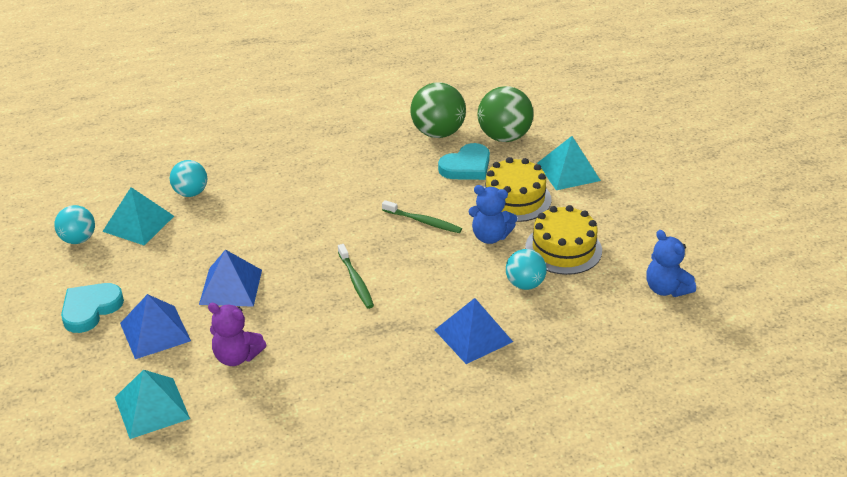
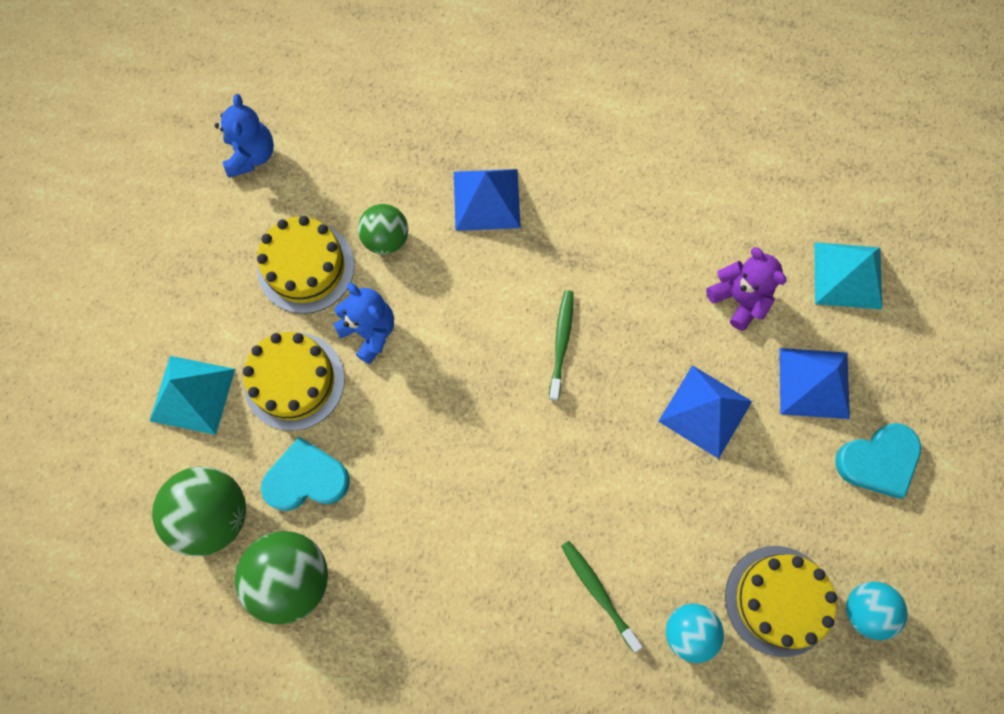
camera: 150 degrees left, 35 degrees up
(138, 223) = (778, 600): turquoise pyramid -> yellow cake
(423, 221) = (427, 401): green toothbrush -> green toothbrush (598, 592)
(525, 284) = (386, 239): turquoise ball -> green ball

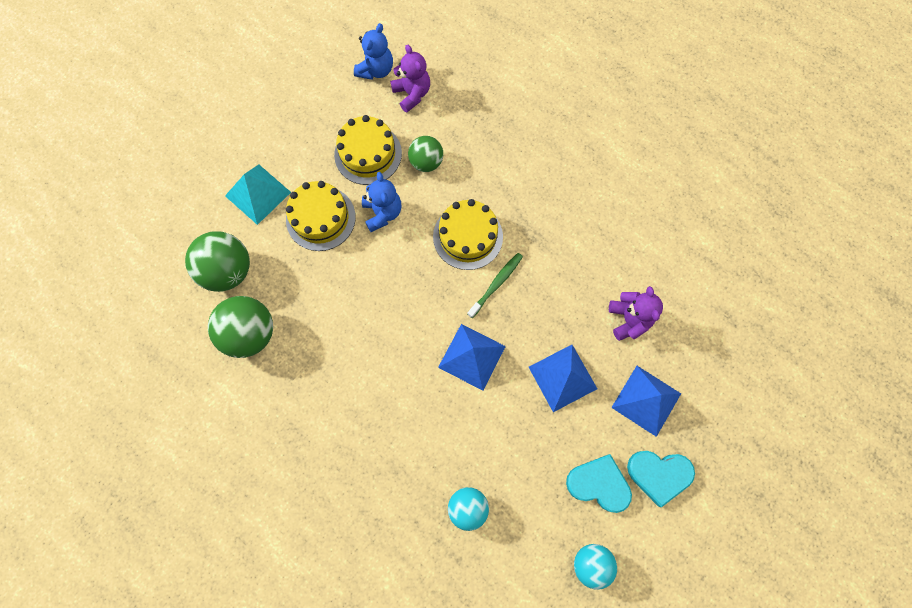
camera: 30 degrees right, 0 degrees up
(306, 478) = (293, 280): turquoise heart -> turquoise heart (599, 484)
(316, 162) = (412, 94): none -> purple teddy bear
(486, 199) = (503, 170): blue pyramid -> blue pyramid (471, 356)
(598, 592) = (426, 449): green toothbrush -> none
(778, 600) = (537, 523): yellow cake -> yellow cake (468, 236)
(848, 275) = (712, 344): turquoise pyramid -> none

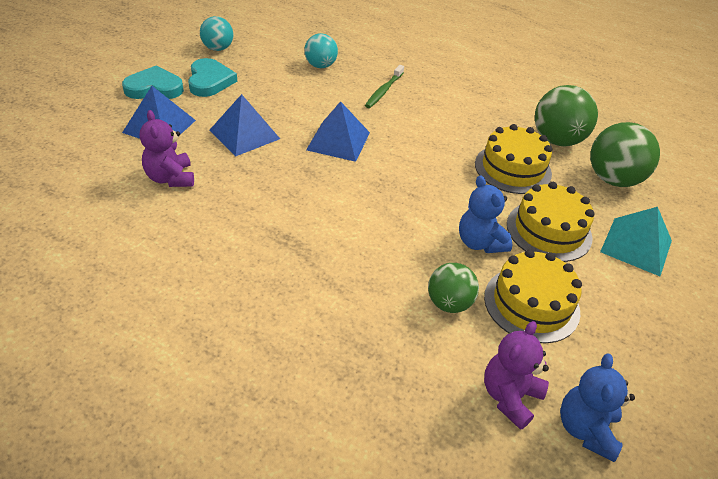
camera: 165 degrees right, 30 degrees down
(412, 94) = (509, 397): purple teddy bear -> purple teddy bear turned 75 degrees clockwise
(468, 236) = (368, 231): yellow cake -> yellow cake (512, 168)
(496, 284) = (324, 193): green toothbrush -> green toothbrush (383, 91)
(599, 484) = (210, 81): turquoise heart -> turquoise heart turned 105 degrees counterclockwise

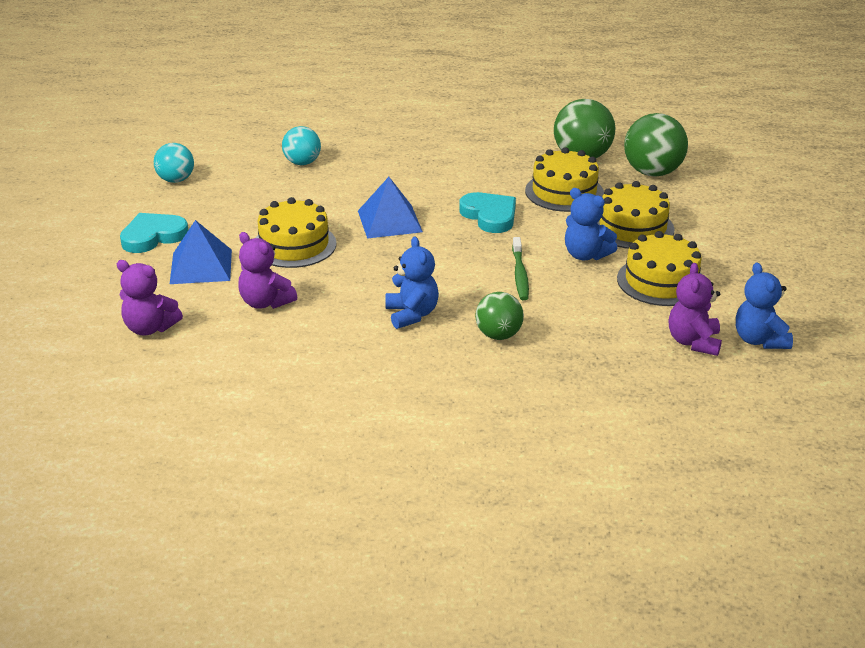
camera: 25 degrees left, 10 degrees down
(67, 166) = (150, 328): none -> purple teddy bear
(210, 81) = (204, 212): turquoise heart -> turquoise heart (490, 216)
(244, 134) = (294, 245): blue pyramid -> yellow cake
(271, 240) = (412, 314): none -> blue teddy bear
(383, 91) = (388, 166): green toothbrush -> green toothbrush (520, 274)
(449, 303) = (599, 303): green ball -> green ball (498, 335)
(636, 246) = (707, 215): turquoise pyramid -> none

